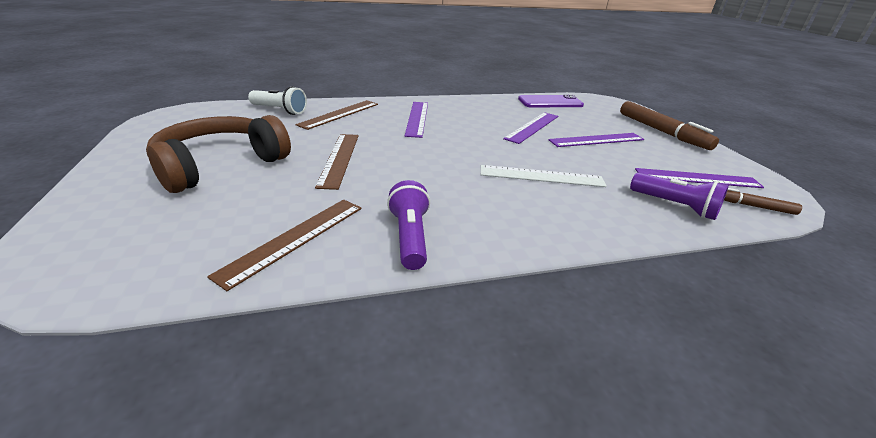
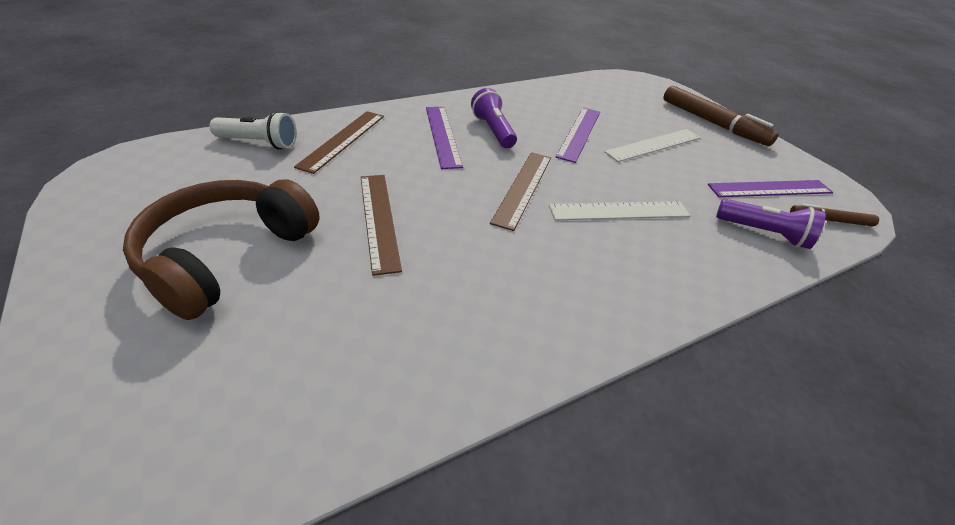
camera: 15 degrees left, 10 degrees up
(294, 239) = (386, 364): brown ruler -> brown ruler (523, 188)
(410, 237) = (519, 333): purple flashlight -> purple flashlight (493, 130)
(550, 102) = (582, 89): purple phone -> none
(596, 140) = (653, 145): purple ruler -> white ruler

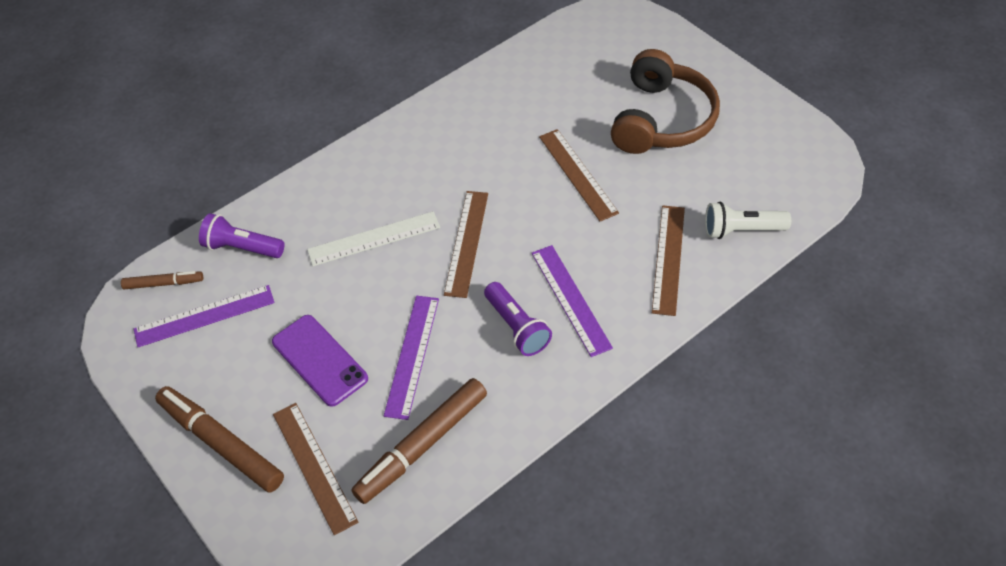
camera: 175 degrees right, 10 degrees up
(572, 98) = (422, 445): none -> brown marker
(644, 104) = (314, 466): none -> brown ruler
(653, 145) = (320, 360): white ruler -> purple phone

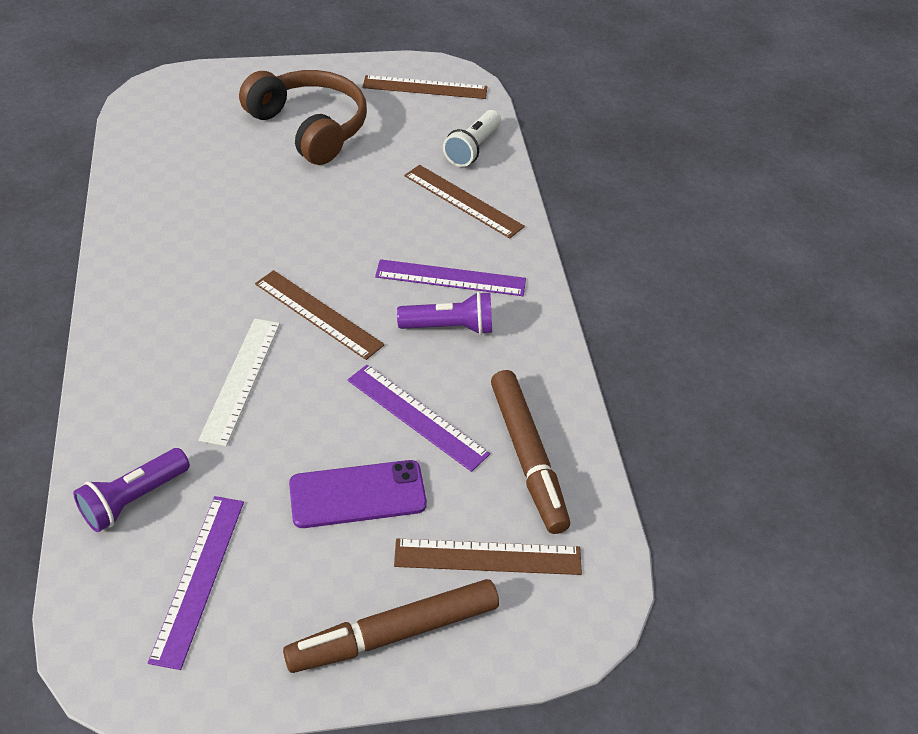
camera: 65 degrees left, 5 degrees down
(163, 283) = (107, 602): brown marker -> none
(577, 174) = (315, 205): brown ruler -> brown ruler (425, 87)

